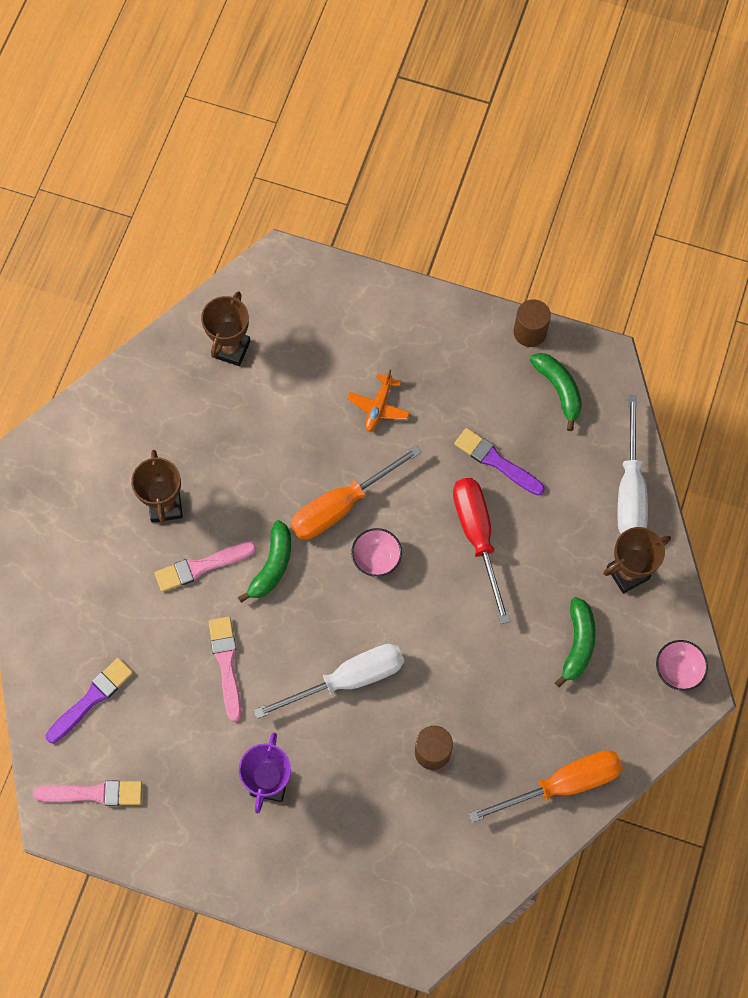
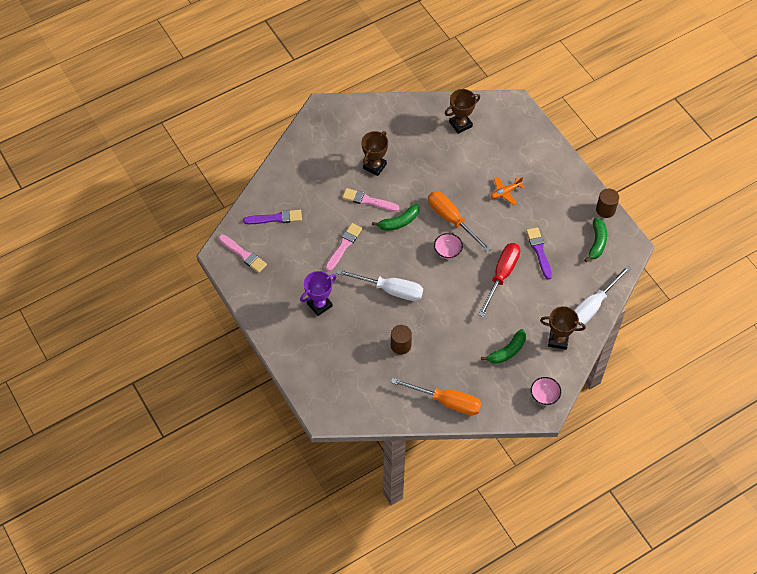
camera: 40 degrees right, 10 degrees down
(341, 505) = (452, 220): orange screwdriver -> orange screwdriver turned 45 degrees clockwise

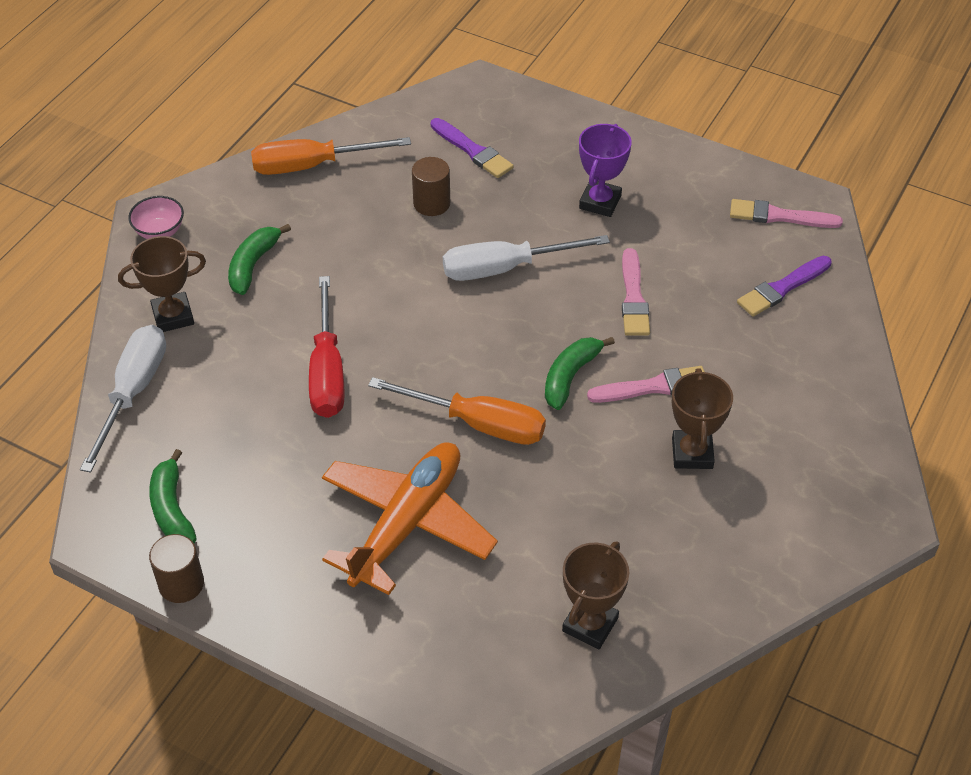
camera: 150 degrees right, 10 degrees down
(447, 251) = (449, 367): pink bowl -> none
(505, 192) = (407, 523): orange plane -> orange plane, size x2.29
(539, 251) = (279, 442): purple brush -> purple brush (472, 150)

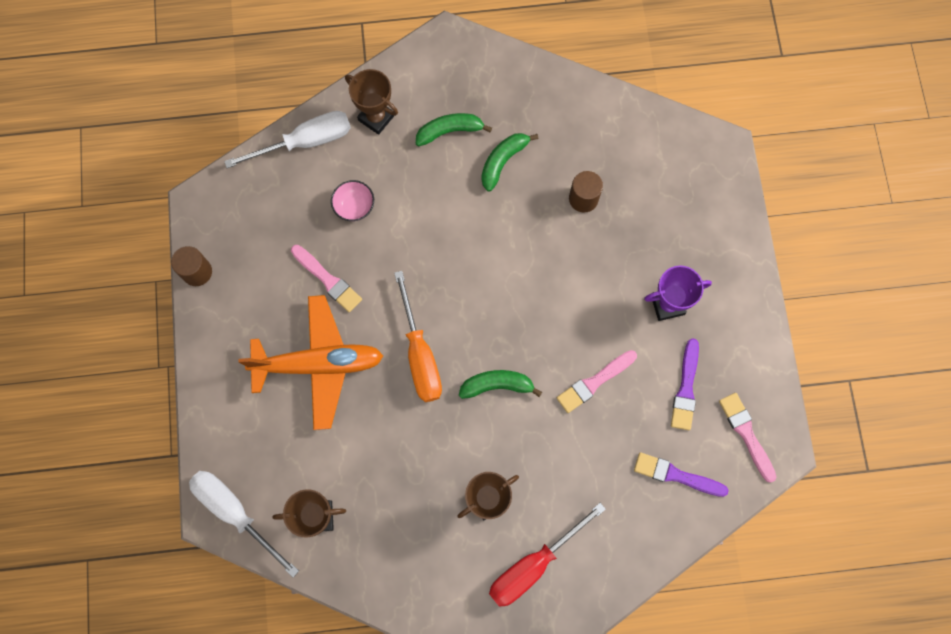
camera: 55 degrees right, 25 degrees up
(160, 231) = (436, 56): pink bowl -> pink bowl (354, 207)
(172, 509) = (241, 228): green banana -> green banana (503, 161)
(312, 165) = (561, 101): orange screwdriver -> none
(327, 371) = (398, 237): red screwdriver -> red screwdriver (534, 564)
(472, 150) = (653, 190): purple brush -> purple brush (685, 388)
(505, 268) = (560, 284): white screwdriver -> white screwdriver (235, 513)
(653, 387) = (525, 442): pink brush -> pink brush (327, 280)

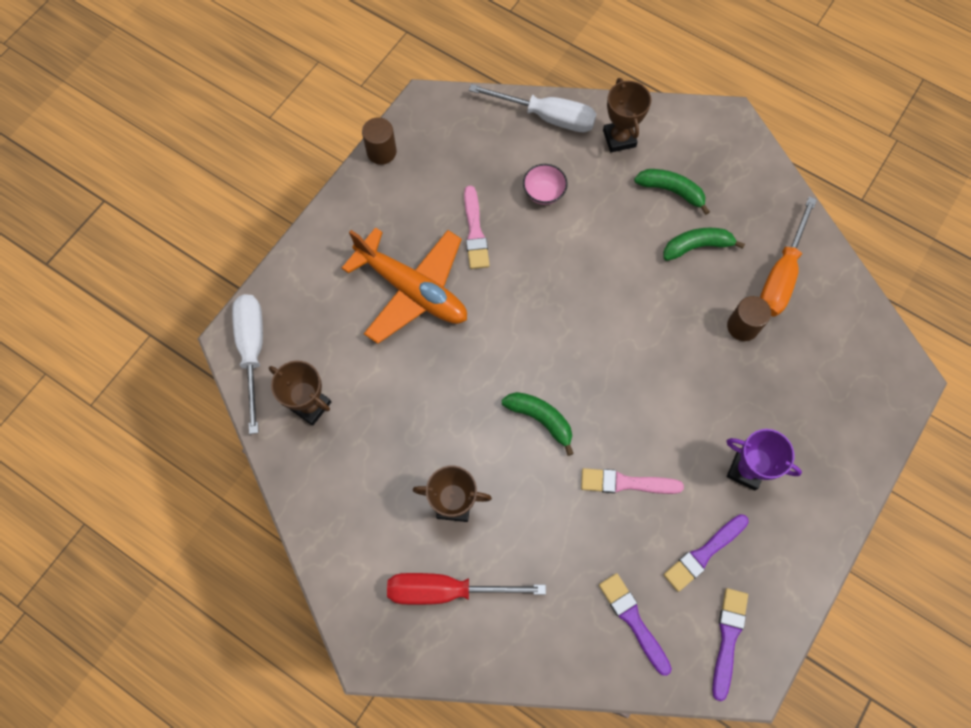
camera: 40 degrees right, 5 degrees down
(420, 354) = (498, 345): orange screwdriver -> orange screwdriver (781, 275)
(746, 434) = (728, 638): pink brush -> purple brush

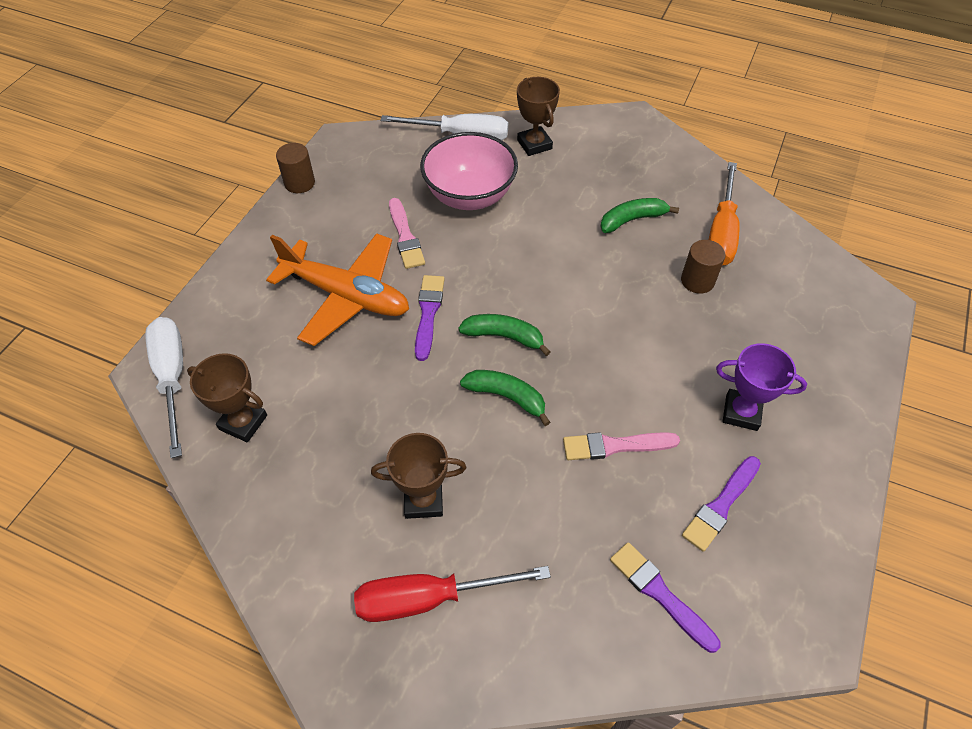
camera: 10 degrees left, 15 degrees down
(543, 193) = (469, 196): pink bowl -> pink bowl, size x2.10
(671, 191) = (595, 179): green banana -> green banana (504, 336)
(728, 638) = (775, 595): purple brush -> purple brush (428, 313)

